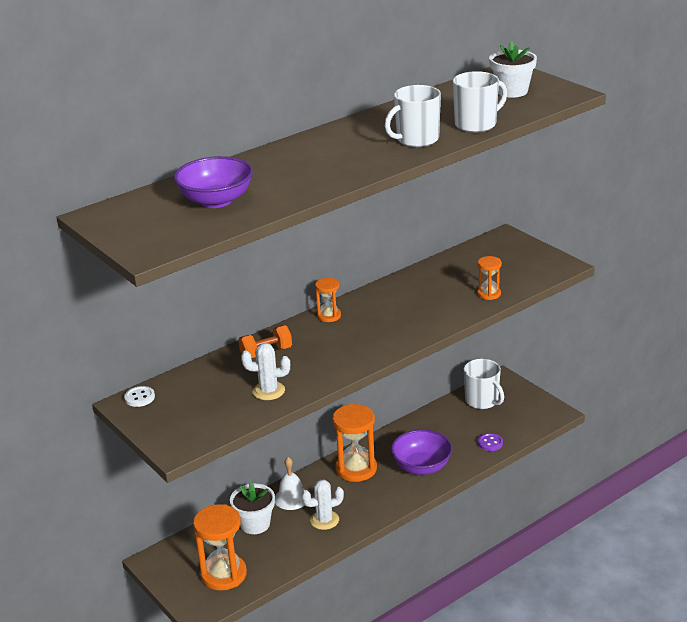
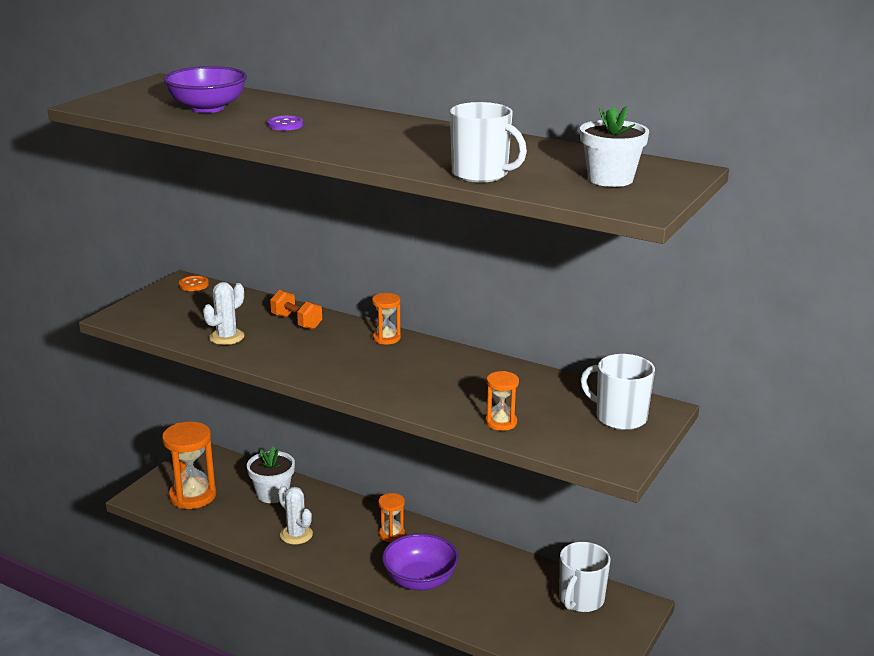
camera: 65 degrees right, 5 degrees down
(139, 397) = (193, 285): white button -> orange button
(268, 391) = (226, 337): white cactus -> white cactus turned 60 degrees clockwise
(291, 498) = (322, 505): white bell -> none
(356, 469) = (391, 534): orange hourglass -> orange hourglass, size x0.54
(416, 139) = (411, 155): white mug -> white mug (620, 417)
(490, 443) = (497, 625): purple button -> purple button (285, 125)

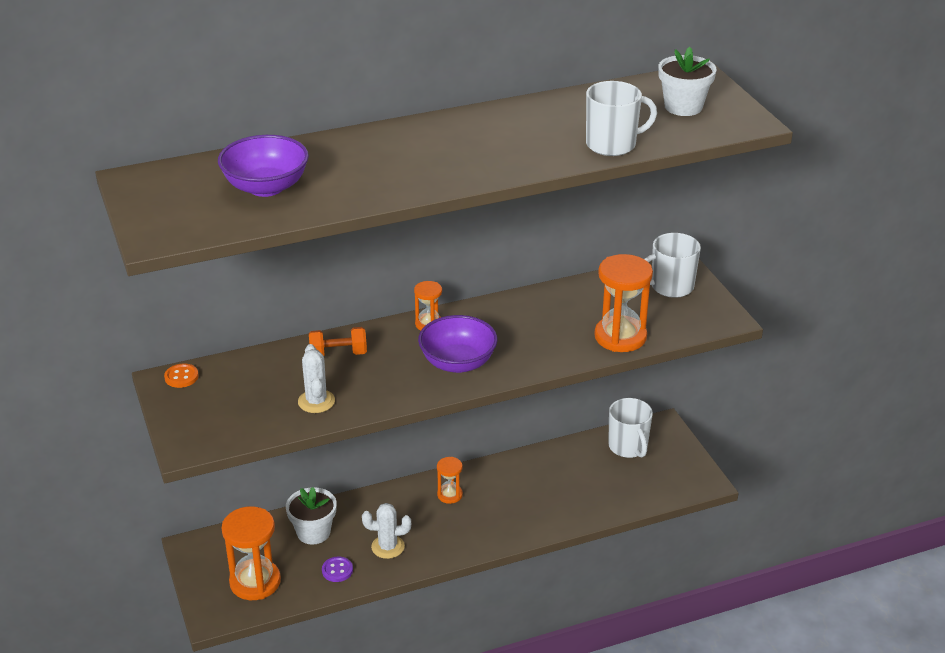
camera: 50 degrees left, 10 degrees up
(285, 125) = (374, 171): purple button -> purple button (337, 570)
(420, 580) = (522, 510): purple bowl -> purple bowl (458, 363)
(501, 422) = (620, 337): orange hourglass -> orange hourglass, size x1.87

